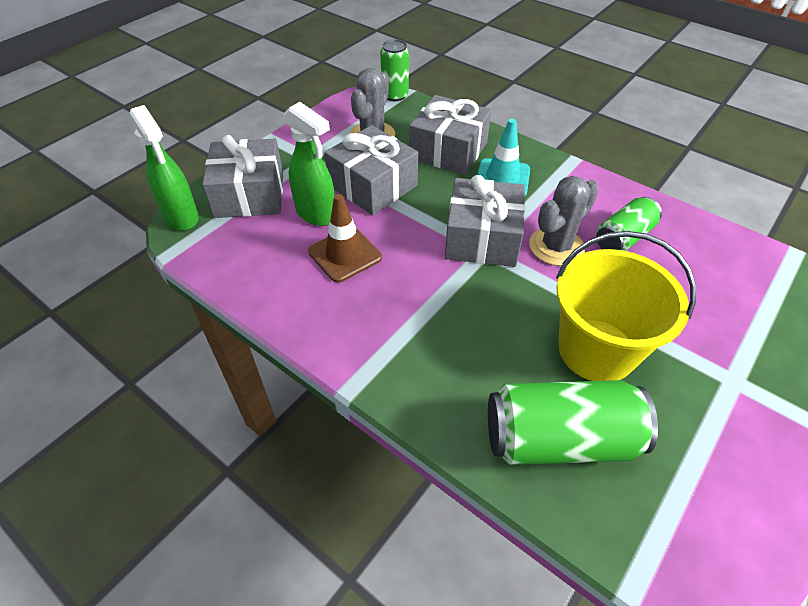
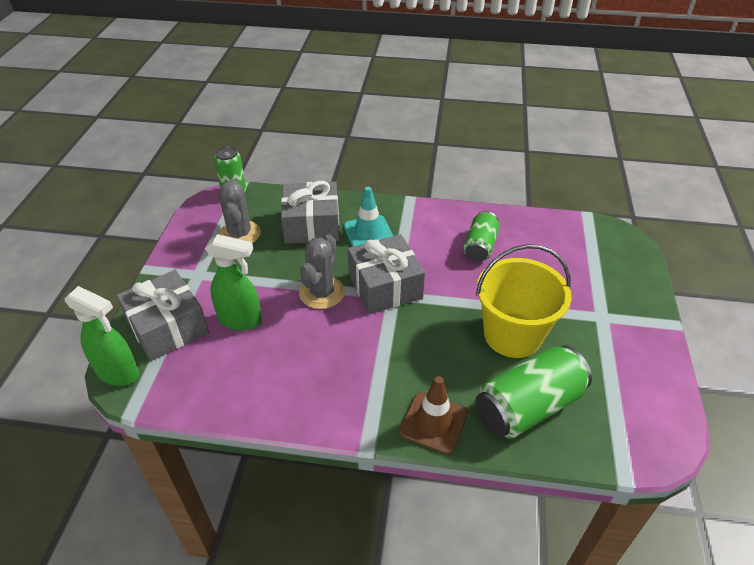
camera: 30 degrees left, 5 degrees down
(345, 254) = (289, 344): brown traffic cone -> brown traffic cone (433, 422)
(373, 185) = (271, 277): grey gift -> none
(556, 246) = (440, 271): grey cactus -> grey cactus (322, 293)

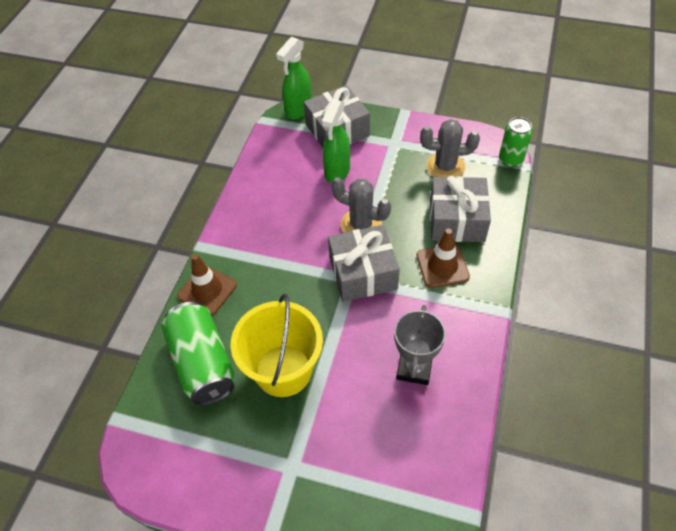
camera: 100 degrees right, 10 degrees up
(368, 233) = (442, 266): turquoise traffic cone -> brown traffic cone
(480, 246) = (414, 368): green can -> grey trophy

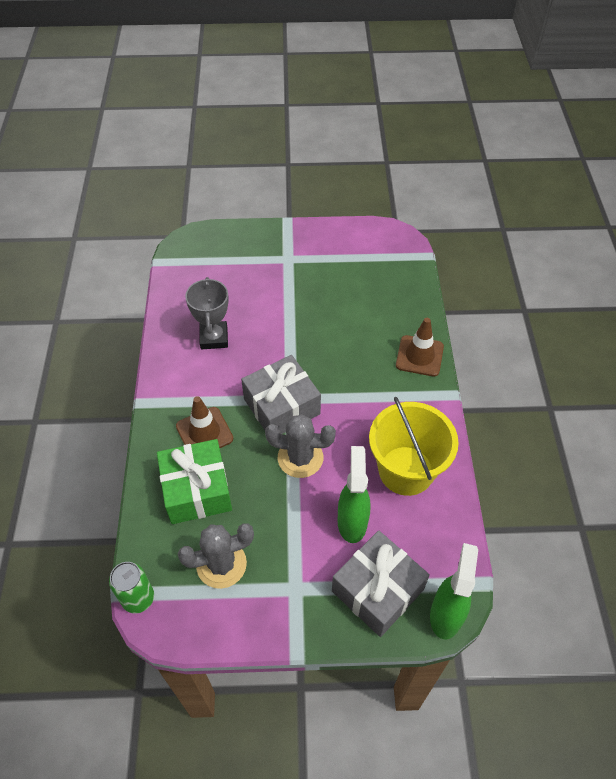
camera: 160 degrees right, 0 degrees up
(203, 363) = (388, 302): green can -> none
(283, 370) = (320, 312): yellow bucket -> yellow bucket (406, 470)
(456, 220) = (197, 490): grey gift -> green gift

